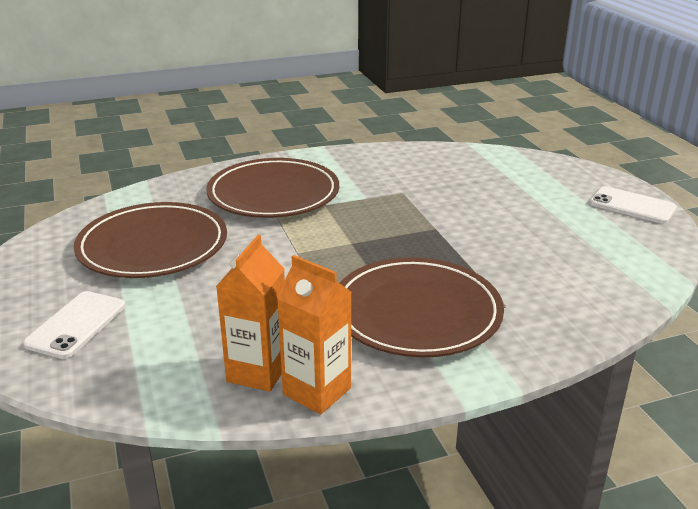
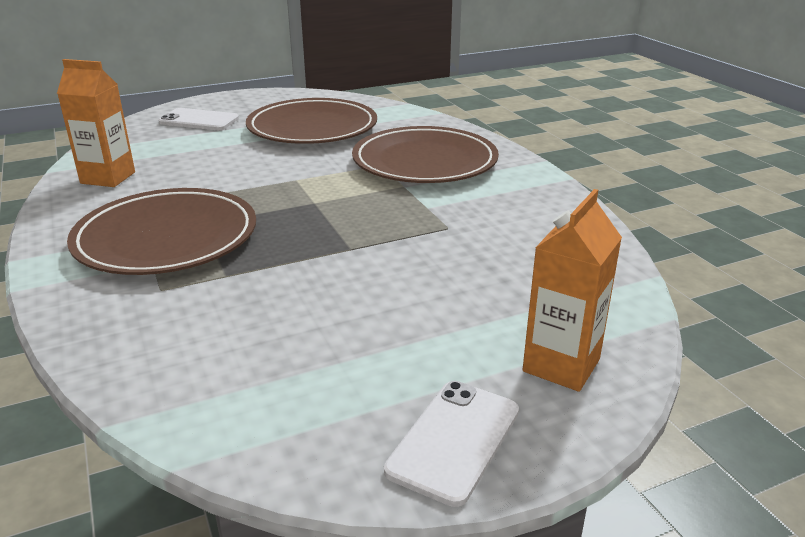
camera: 85 degrees right, 0 degrees up
(317, 391) = (69, 199): orange carton -> orange carton (561, 365)

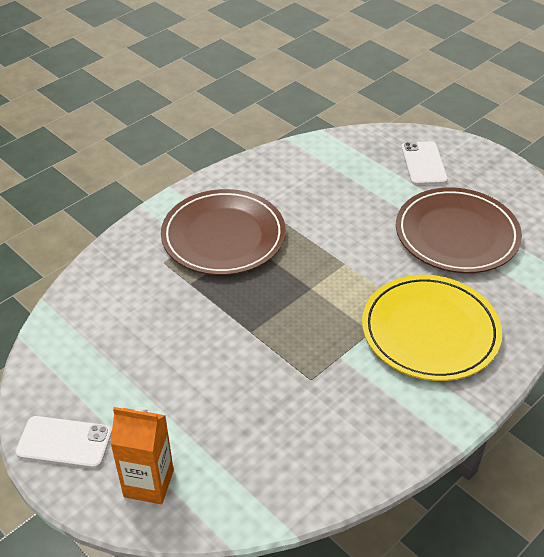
camera: 70 degrees right, 15 degrees up
(108, 178) = (292, 169): orange carton -> none
(424, 162) = (430, 331): brown plate -> yellow plate

